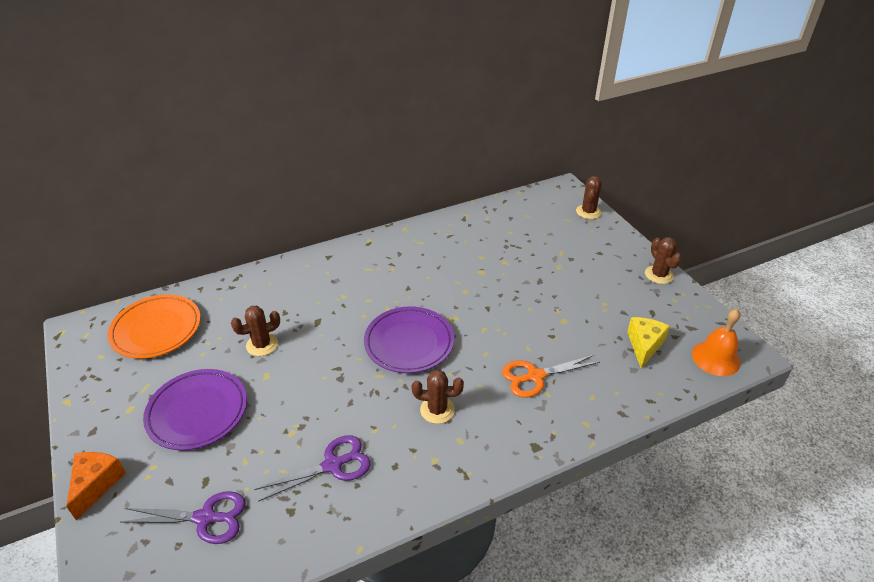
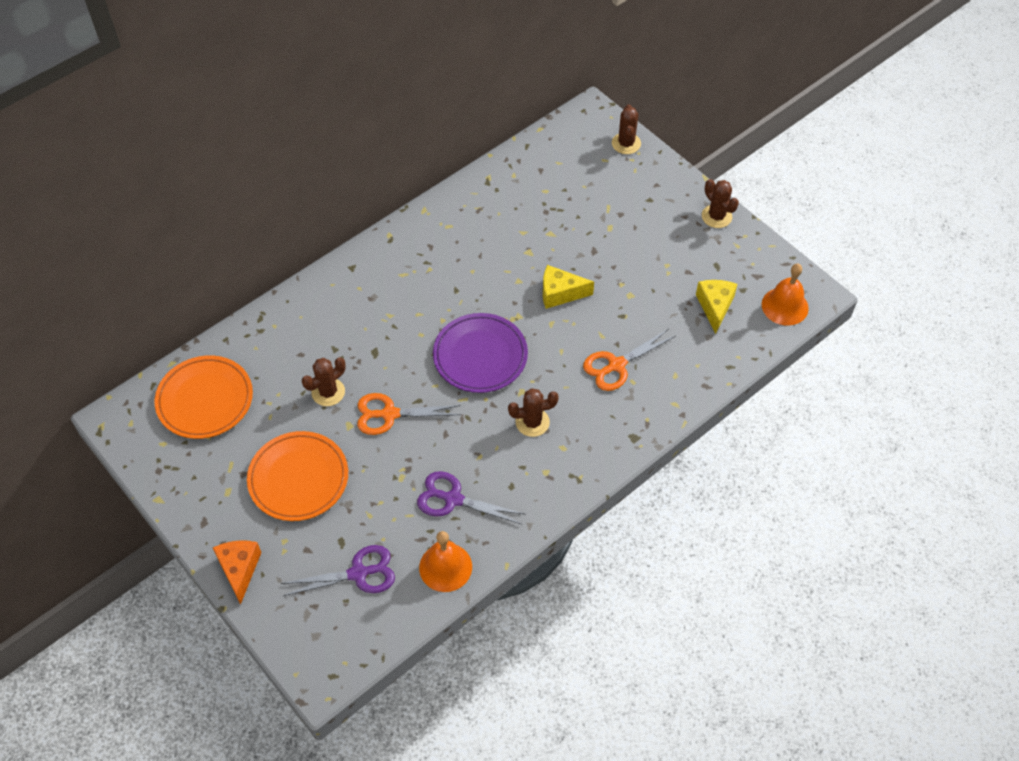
camera: 15 degrees left, 15 degrees up
(197, 412) = (298, 479): purple plate -> orange plate
(295, 534) = (445, 567): none -> orange bell
(307, 374) = (390, 414): none -> orange scissors
(332, 465) = (453, 499): purple scissors -> purple scissors turned 120 degrees counterclockwise
(499, 307) = (560, 293): none -> yellow cheese

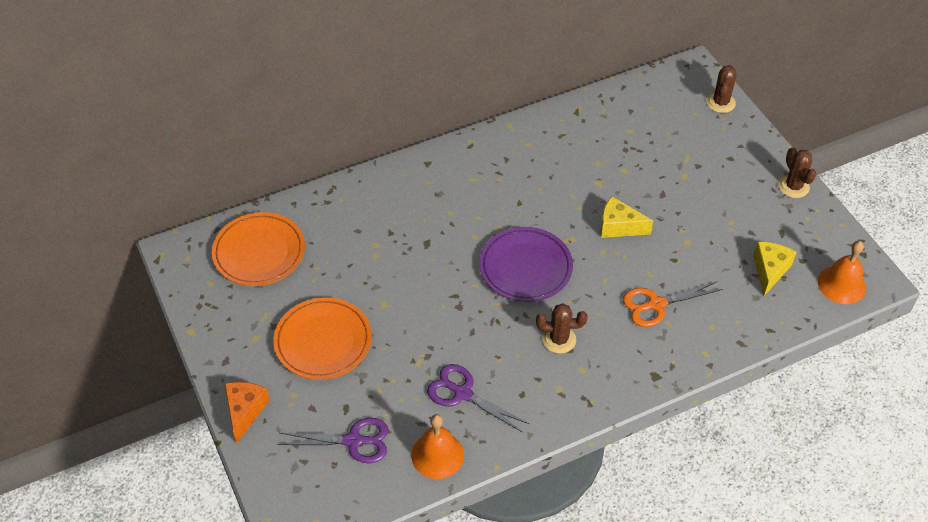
camera: 15 degrees right, 5 degrees down
(328, 392) = (373, 270): brown cactus -> none
(390, 414) = (425, 302): orange scissors -> none

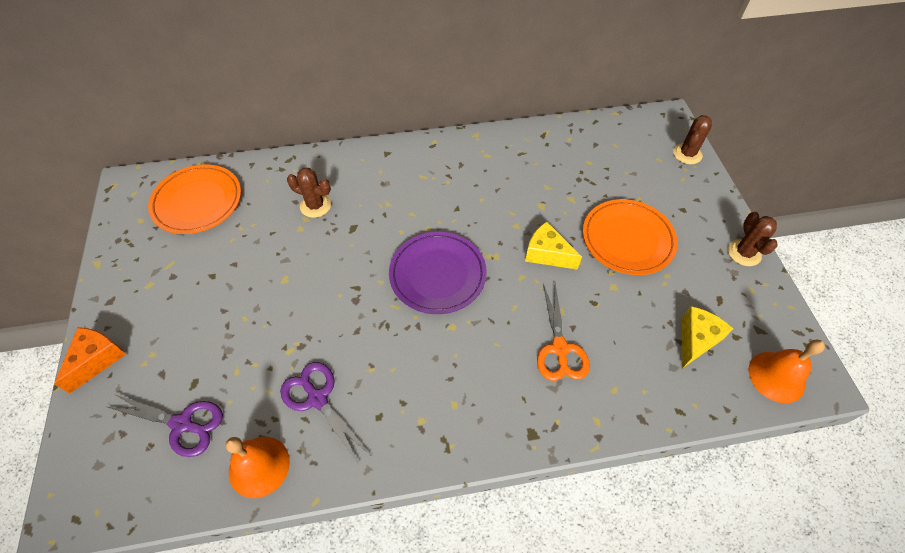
camera: 15 degrees right, 5 degrees up
(323, 341) = (209, 304): orange plate -> orange plate (627, 239)
(559, 339) = (442, 362): brown cactus -> brown cactus (315, 206)
(656, 304) = (559, 348): orange scissors -> orange scissors turned 90 degrees counterclockwise

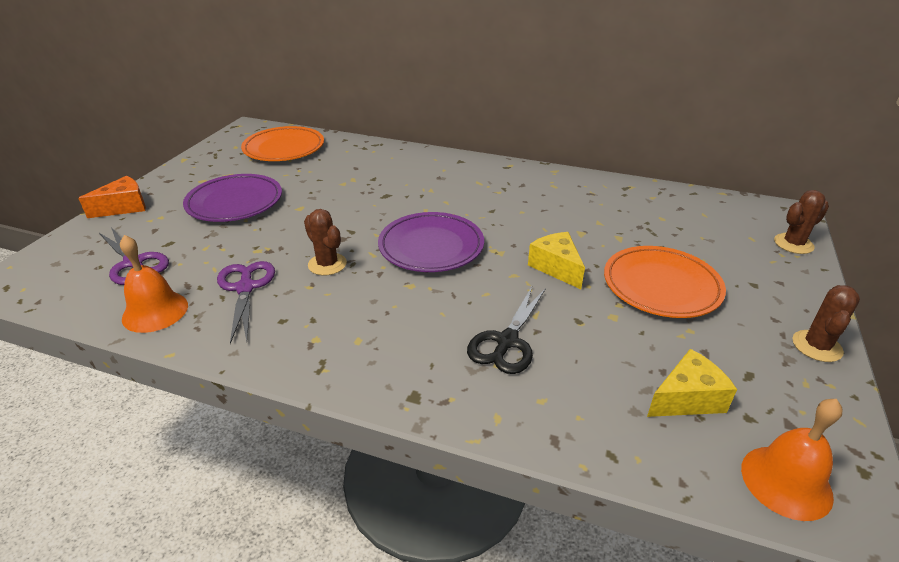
camera: 30 degrees right, 20 degrees down
(213, 300) = (235, 202): none -> purple plate
(315, 206) = (369, 174): brown cactus -> brown cactus (327, 264)
(559, 348) = (507, 341): orange scissors -> black scissors

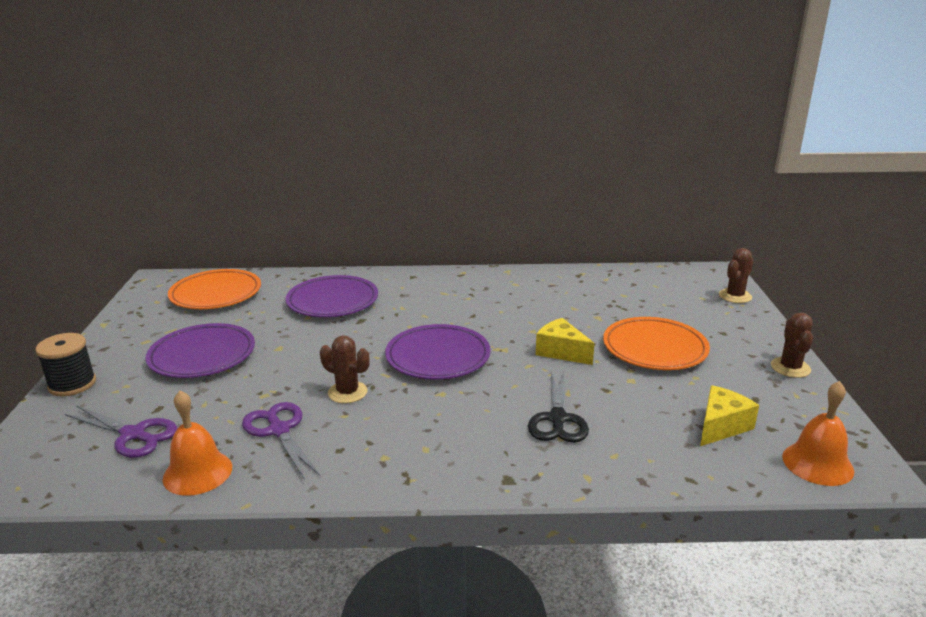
camera: 20 degrees left, 10 degrees down
(124, 207) = (72, 384): orange cheese -> black spool
(374, 172) = (332, 301): none -> purple plate

